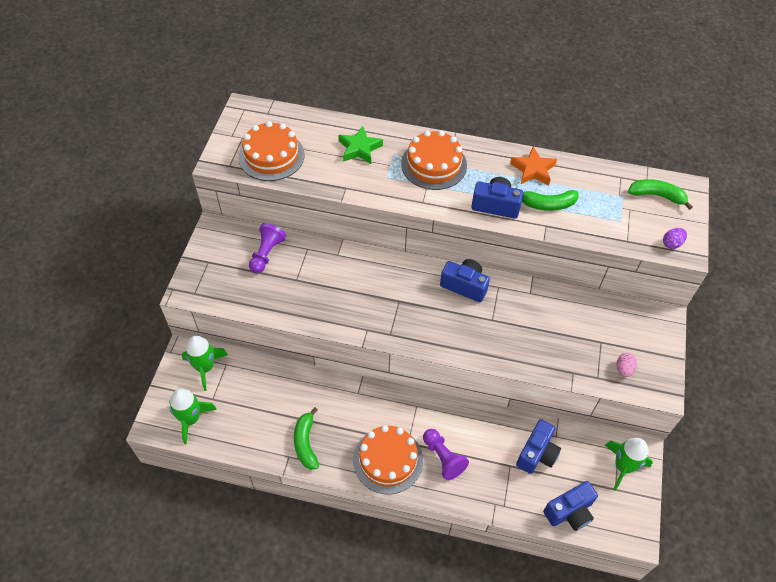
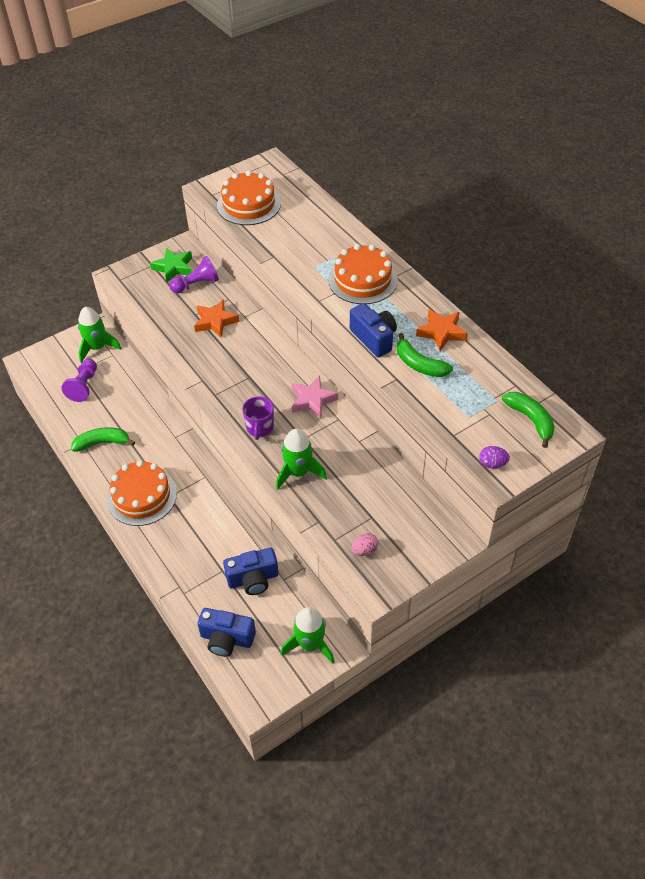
camera: 45 degrees right, 5 degrees down
(191, 419) = (52, 373): green rocket -> green rocket (298, 472)
(306, 443) = (102, 443): green banana -> green banana turned 45 degrees clockwise
(320, 274) = (215, 321): none -> orange star
(359, 148) = (319, 236): green star -> green star (173, 268)
(443, 458) = (181, 526): purple pawn -> purple pawn (84, 386)
(453, 335) = (260, 427): none -> purple mug
(464, 286) = (312, 400): blue camera -> pink star

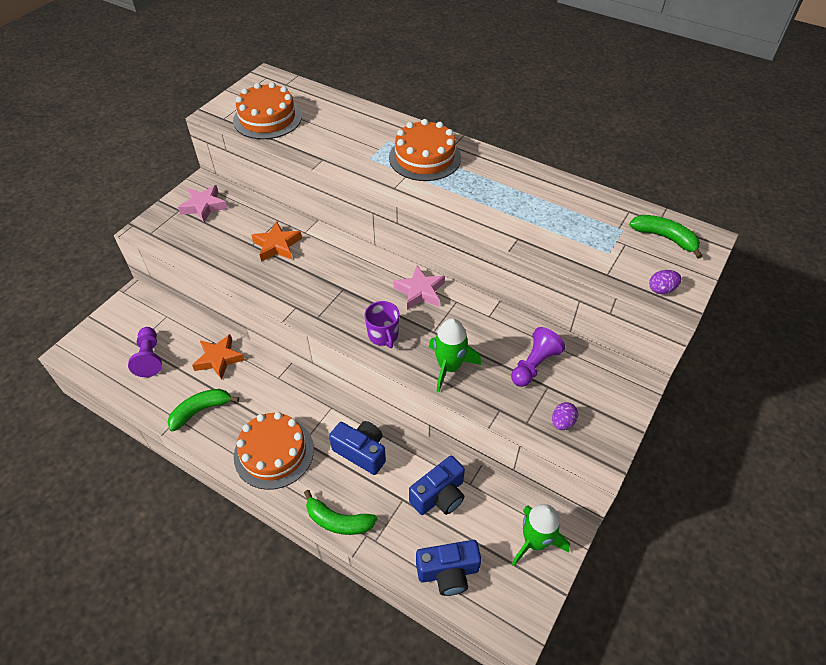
camera: 25 degrees left, 0 degrees up
(97, 348) = (146, 314): green rocket -> none
(173, 268) = (204, 206): green star -> pink star
(196, 284) = (237, 215): purple pawn -> purple pawn (534, 365)
(364, 550) = (562, 422): pink egg -> purple egg
(374, 338) = (471, 207): blue camera -> blue camera (361, 452)
(419, 364) = (530, 218): green banana -> green banana (338, 521)
(441, 332) = (530, 184): orange star -> orange star (219, 359)

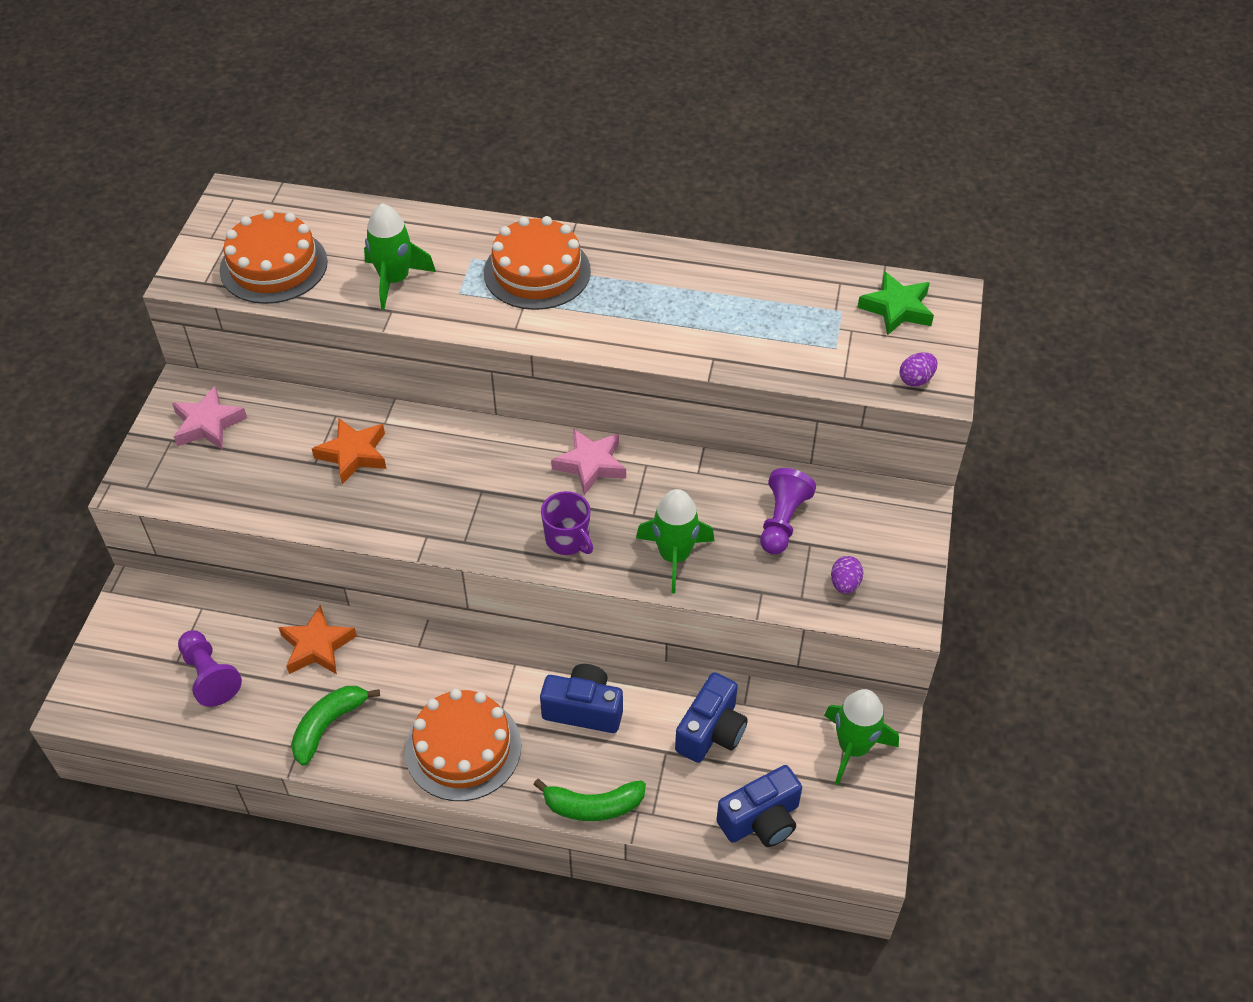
camera: 20 degrees left, 0 degrees up
(334, 142) = (395, 280): none -> green rocket
(664, 238) = (897, 309): green banana -> green star

